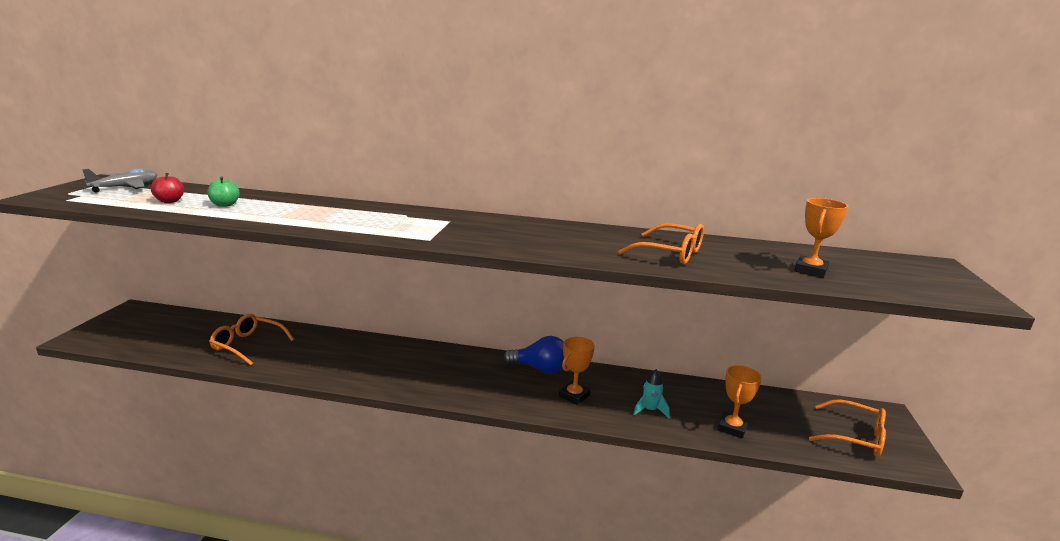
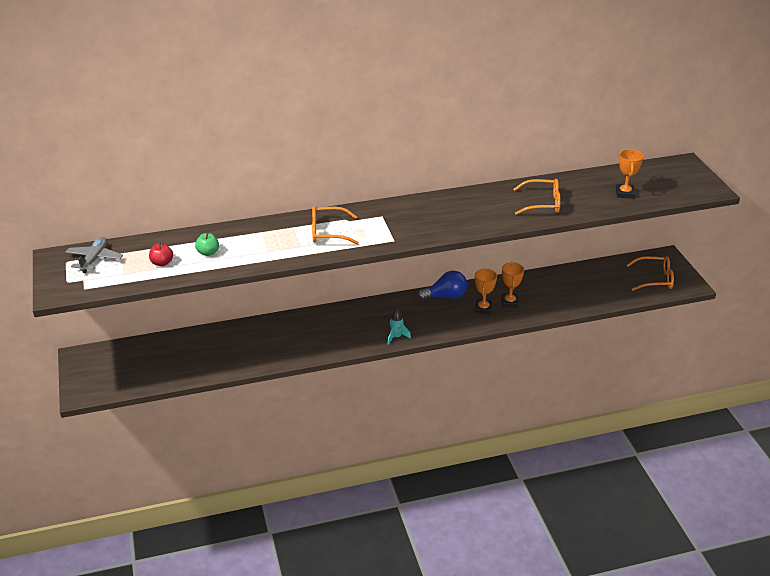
camera: 25 degrees left, 15 degrees up
(247, 345) = (222, 351): orange glasses -> orange glasses (328, 232)
(650, 410) = (535, 302): turquoise rocket -> turquoise rocket (396, 337)
(732, 428) = (587, 297): orange trophy -> orange trophy (509, 302)

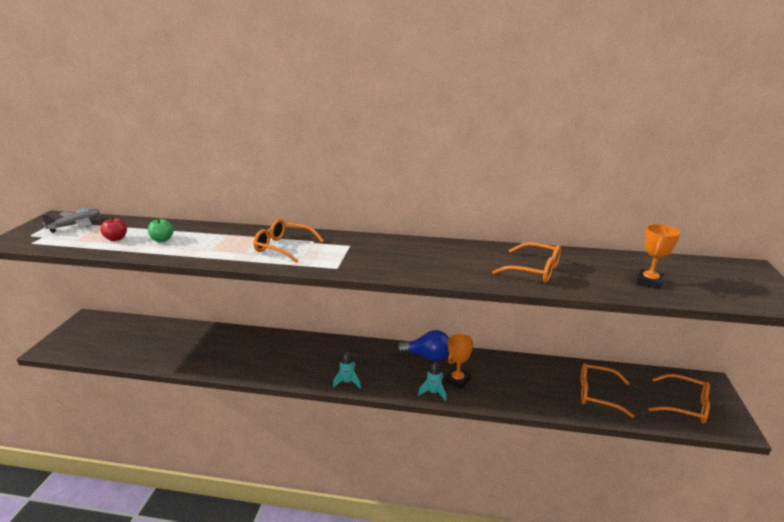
camera: 25 degrees right, 10 degrees down
(471, 324) = (433, 392): none -> turquoise rocket
(509, 302) = (491, 382): orange trophy -> none
(592, 288) = (597, 394): none -> orange glasses

